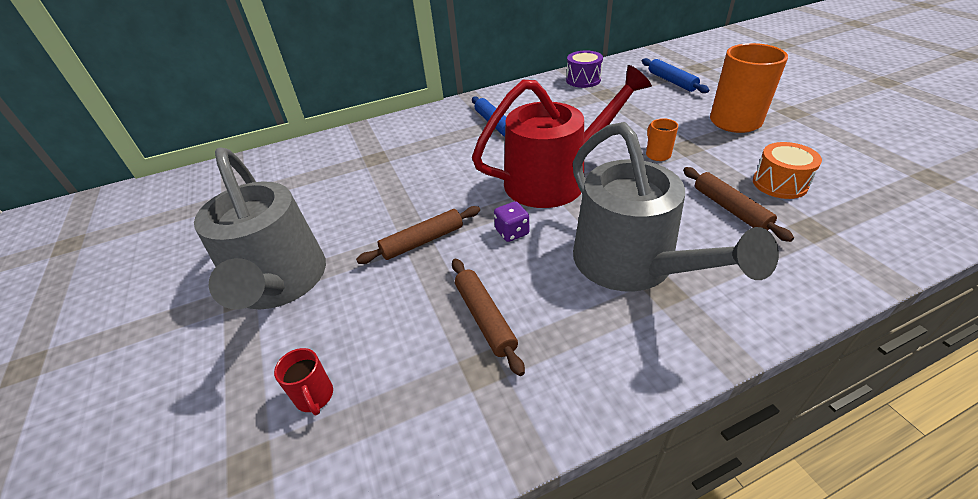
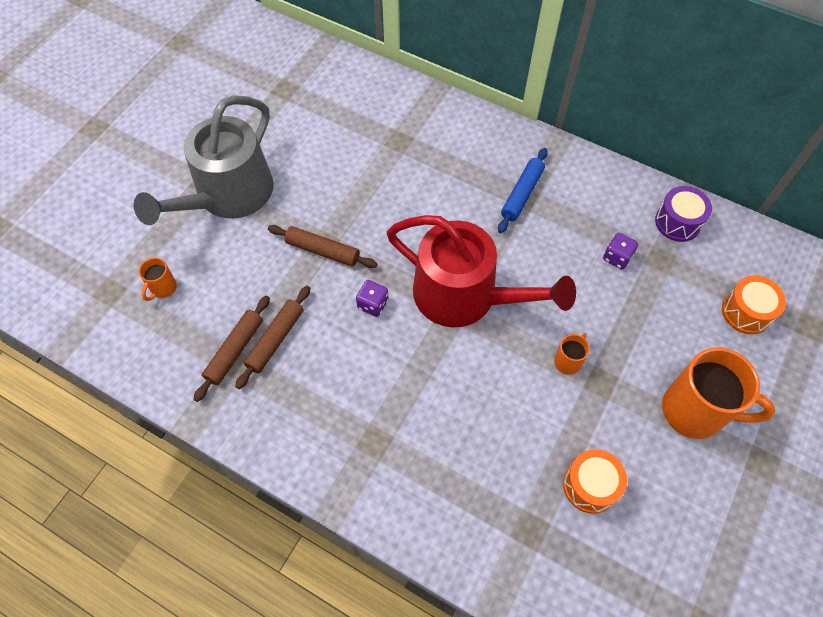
camera: 50 degrees right, 20 degrees up
(315, 397) = (163, 288): red mug -> orange mug
(587, 107) = (617, 257): none -> purple dice
(631, 264) = (390, 407): grey watering can -> none
(671, 81) = (746, 312): blue rolling pin -> orange drum
(730, 209) = (516, 455): brown rolling pin -> brown rolling pin (235, 350)

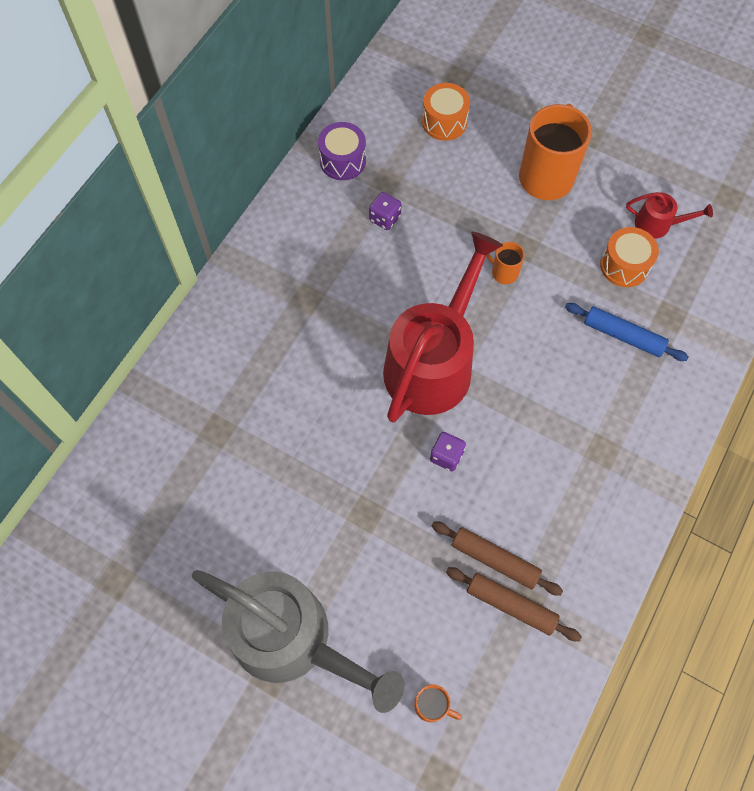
camera: 90 degrees left, 5 degrees up
(322, 251) = (377, 514): brown rolling pin -> none
(522, 194) = (302, 300): blue rolling pin -> blue rolling pin (623, 335)
(650, 530) = (657, 224): none -> red watering can

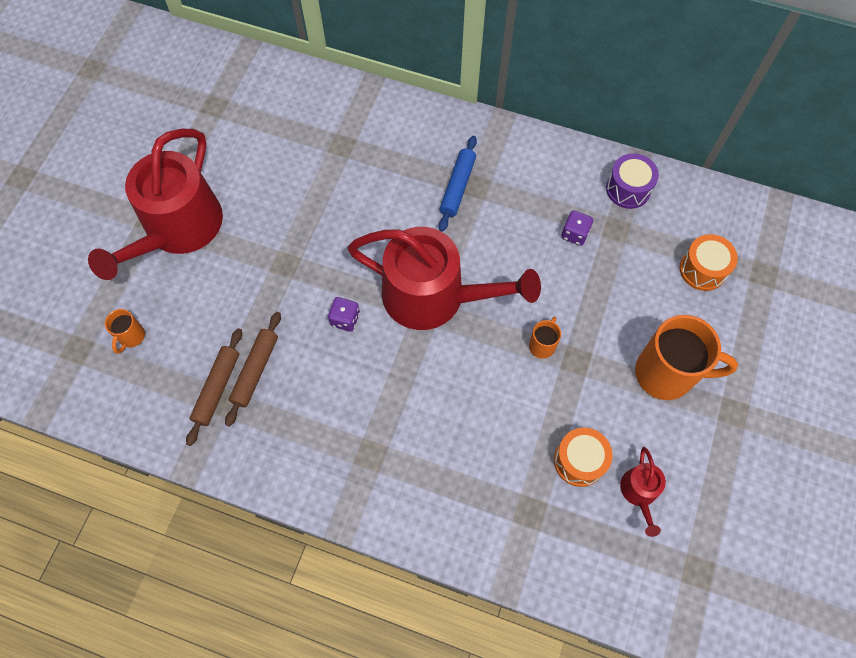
camera: 80 degrees right, 0 degrees up
(292, 639) = (178, 229): grey watering can -> red watering can
(623, 335) = (497, 465): blue rolling pin -> blue rolling pin (457, 187)

